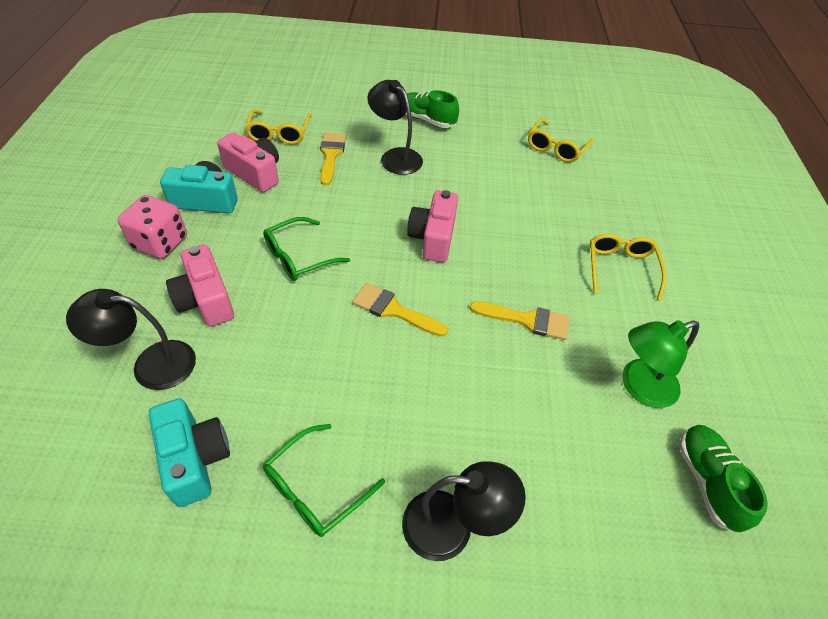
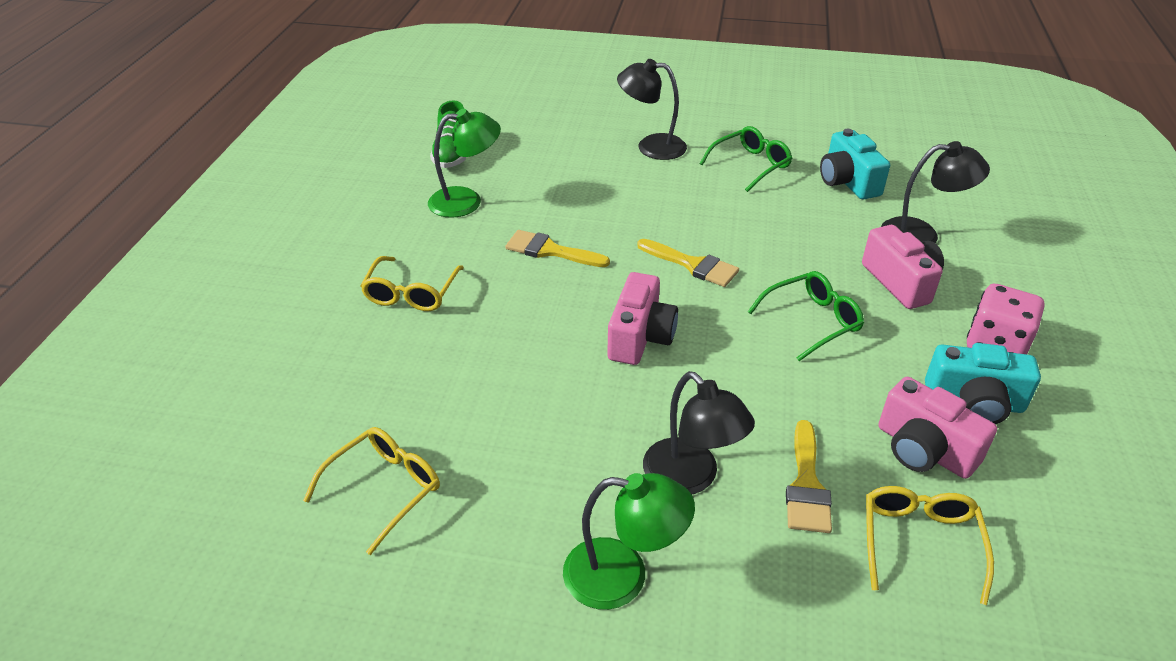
camera: 170 degrees left, 10 degrees down
(427, 120) = (623, 576): green shoe -> green lamp

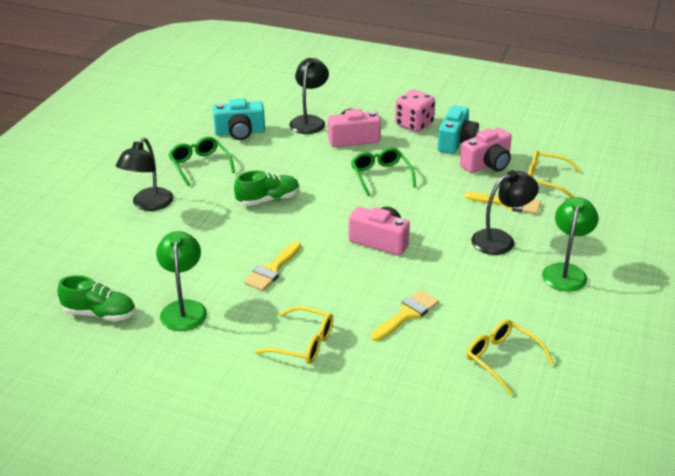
camera: 80 degrees left, 5 degrees down
(692, 265) = (311, 209): yellow brush -> yellow brush (407, 314)
(699, 227) = (268, 200): none -> green shoe

